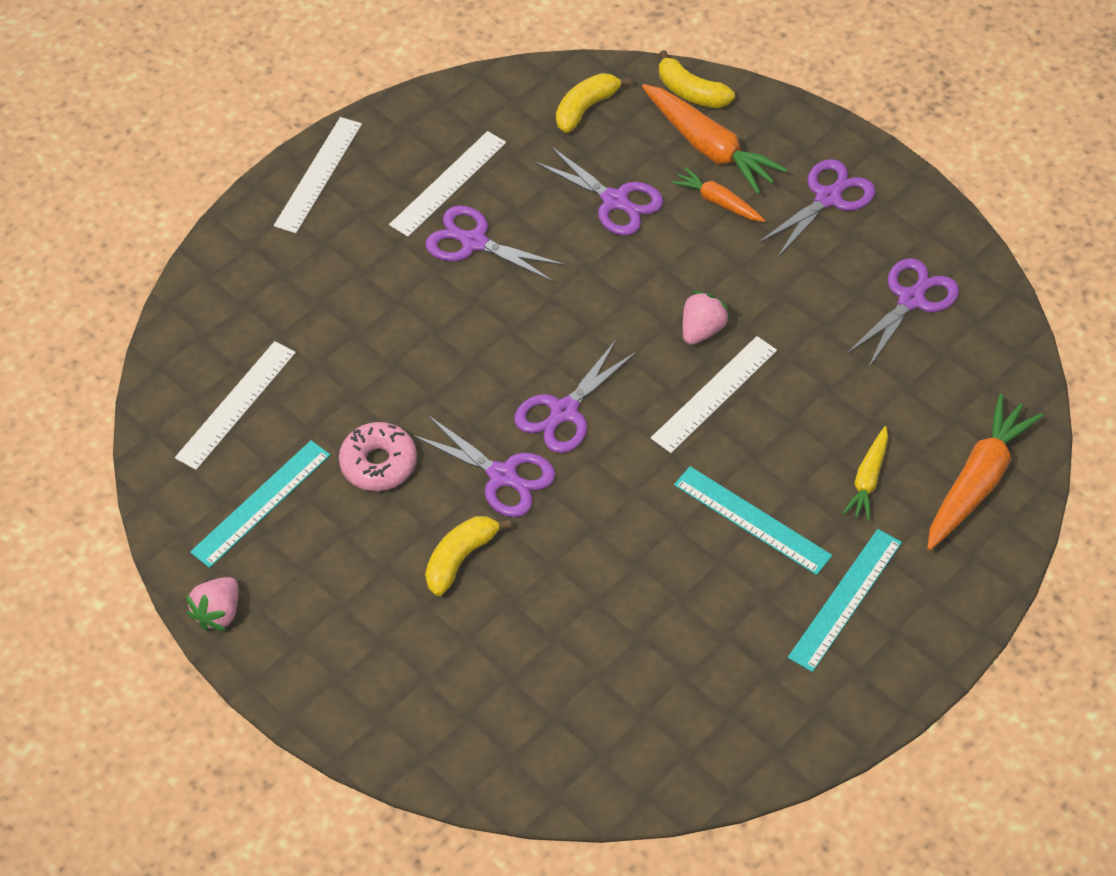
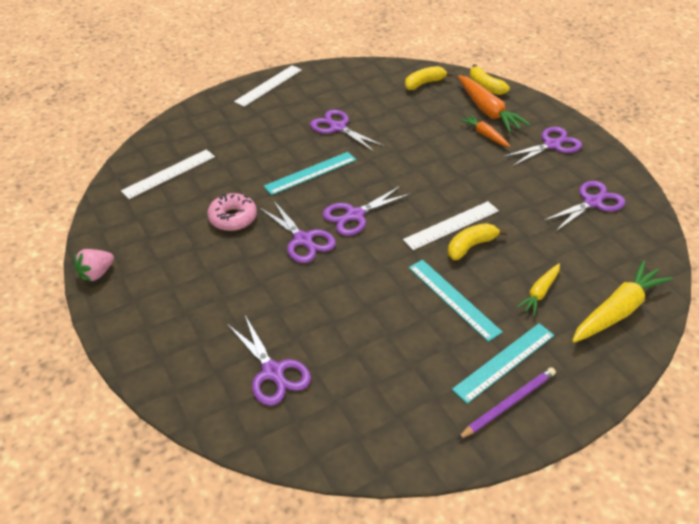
camera: 15 degrees right, 10 degrees down
(261, 503) = (155, 223): turquoise ruler -> turquoise ruler (310, 173)
(448, 183) = (335, 101): white ruler -> none
(460, 559) = (256, 278): yellow banana -> yellow banana (470, 246)
(615, 201) = (425, 124): purple scissors -> purple scissors (273, 372)
(702, 330) = (454, 192): pink strawberry -> none
(865, 657) = (508, 403): none -> purple pencil
(977, 481) = (617, 310): orange carrot -> yellow carrot

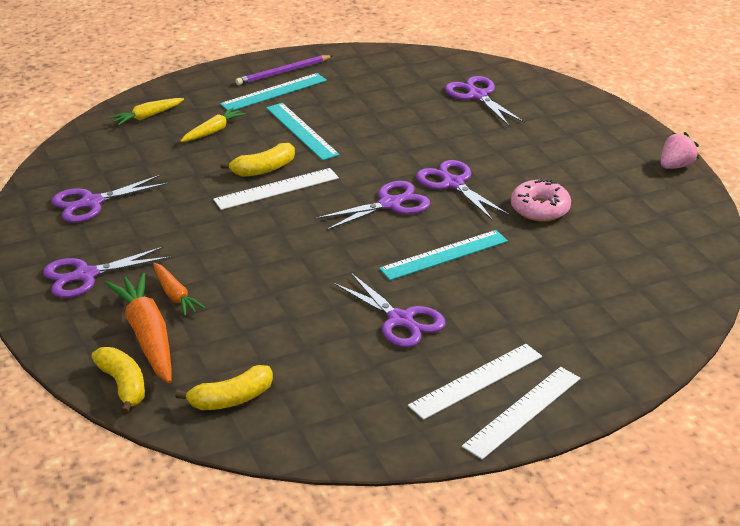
camera: 175 degrees left, 10 degrees down
(169, 173) = (642, 264): white ruler -> white ruler (476, 381)
(617, 310) = (147, 116): yellow carrot -> yellow carrot, size x0.57

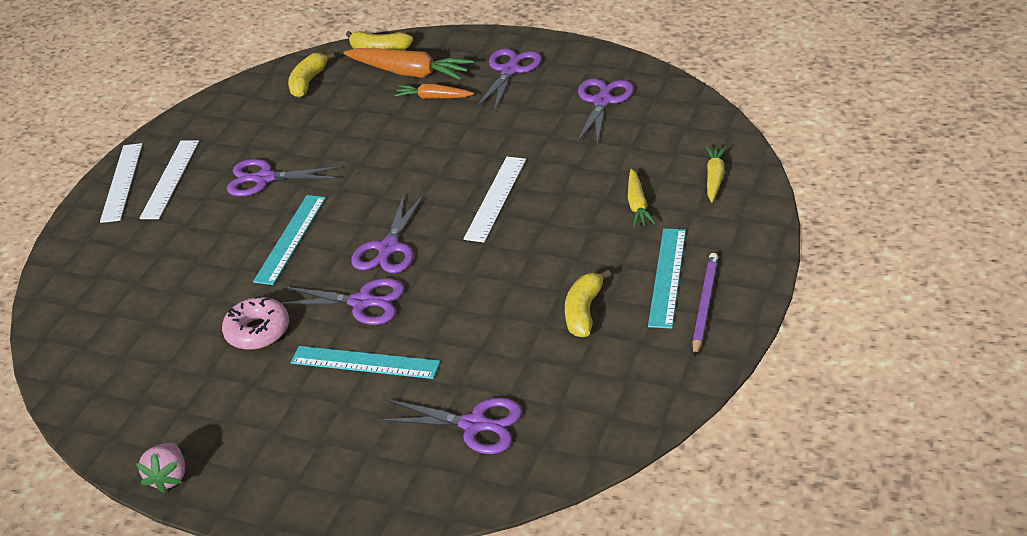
camera: 140 degrees right, 5 degrees up
(264, 169) = (534, 205): yellow banana -> yellow banana (584, 312)
(301, 131) = (569, 258): turquoise ruler -> turquoise ruler (365, 362)

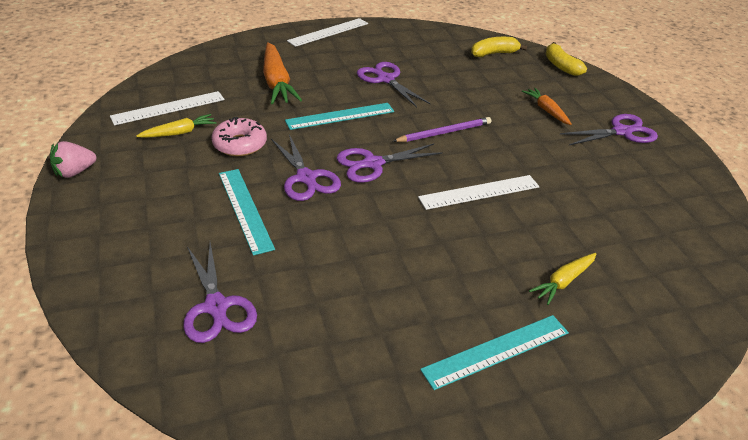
camera: 45 degrees right, 0 degrees up
(170, 179) = (348, 46): white ruler -> white ruler (168, 108)
(409, 73) = (556, 88): orange carrot -> orange carrot (277, 82)
(584, 312) = (401, 312): yellow banana -> none
(602, 101) = (655, 197): purple scissors -> none
(704, 305) = (486, 401): purple pencil -> purple pencil (444, 132)
(714, 178) = (657, 320): yellow carrot -> yellow carrot (179, 133)

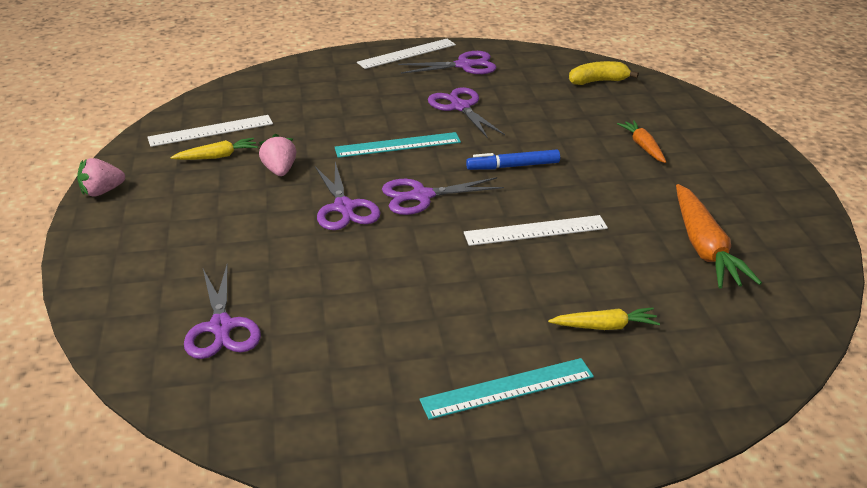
camera: 10 degrees right, 5 degrees down
(240, 144) = (280, 170): pink donut -> pink strawberry
(245, 209) = (271, 236): turquoise ruler -> none
(277, 82) = (335, 107): orange carrot -> orange carrot (704, 247)
(444, 132) = (513, 166): purple pencil -> blue marker
(561, 66) = (677, 97): yellow banana -> none
(563, 282) = (605, 326): yellow carrot -> yellow carrot turned 150 degrees counterclockwise
(621, 132) = (728, 173): purple scissors -> purple scissors (464, 65)

